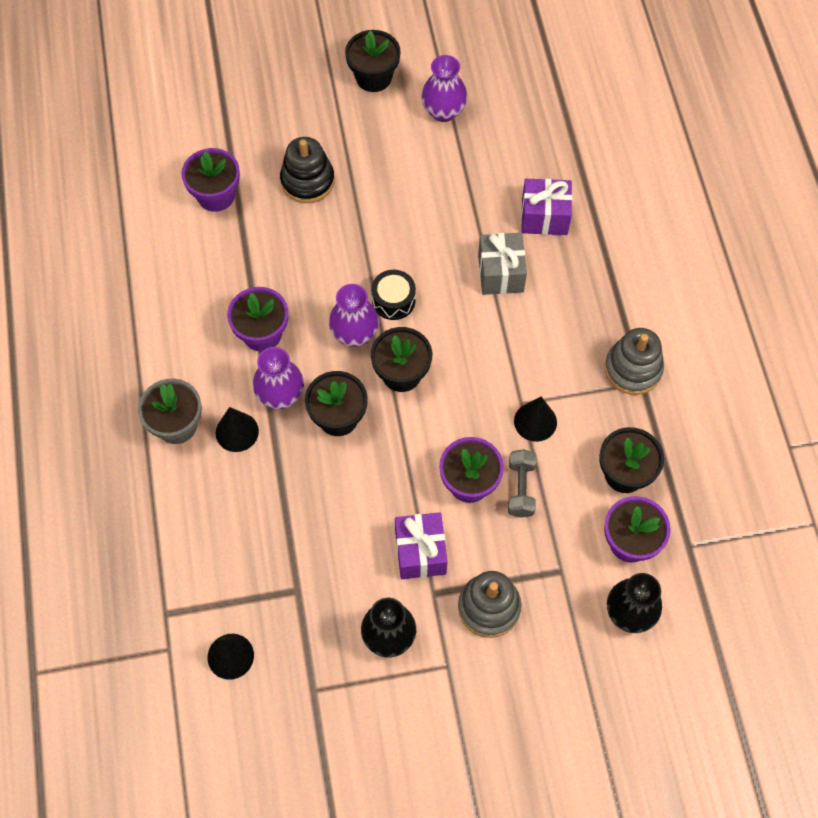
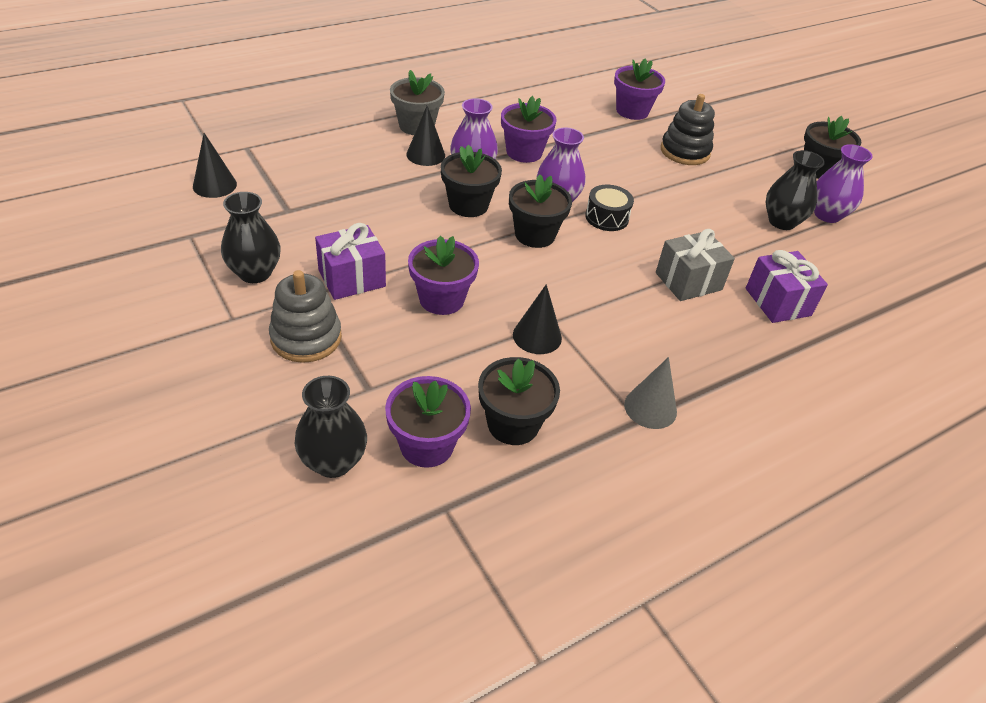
camera: 65 degrees right, 20 degrees down
(442, 155) = (782, 222): none -> black vase
(521, 488) = (453, 338): grey dumbbell -> none
(633, 369) = (650, 408): grey stacking toy -> grey cone

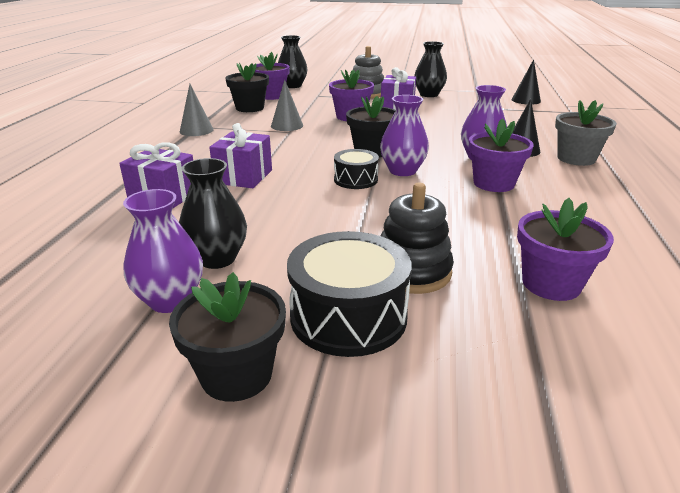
camera: 135 degrees right, 15 degrees down
(468, 205) = (433, 144): black flower pot -> none
(537, 336) = (287, 125): black cone -> grey cone
(688, 281) = (243, 177): grey gift -> purple gift
(746, 157) = (348, 316): none -> black drum

